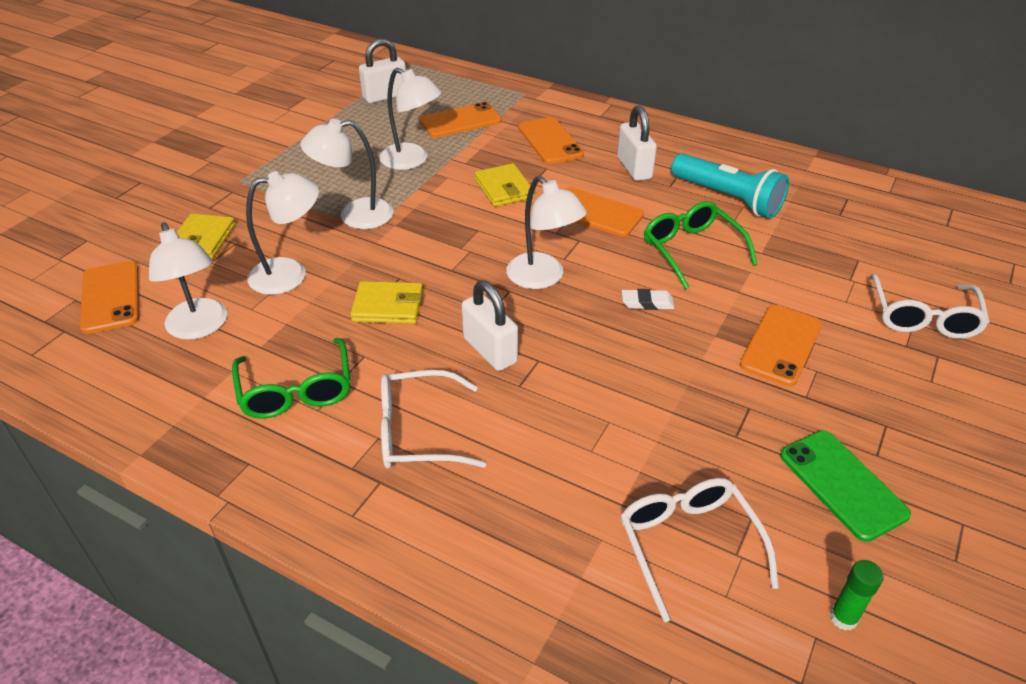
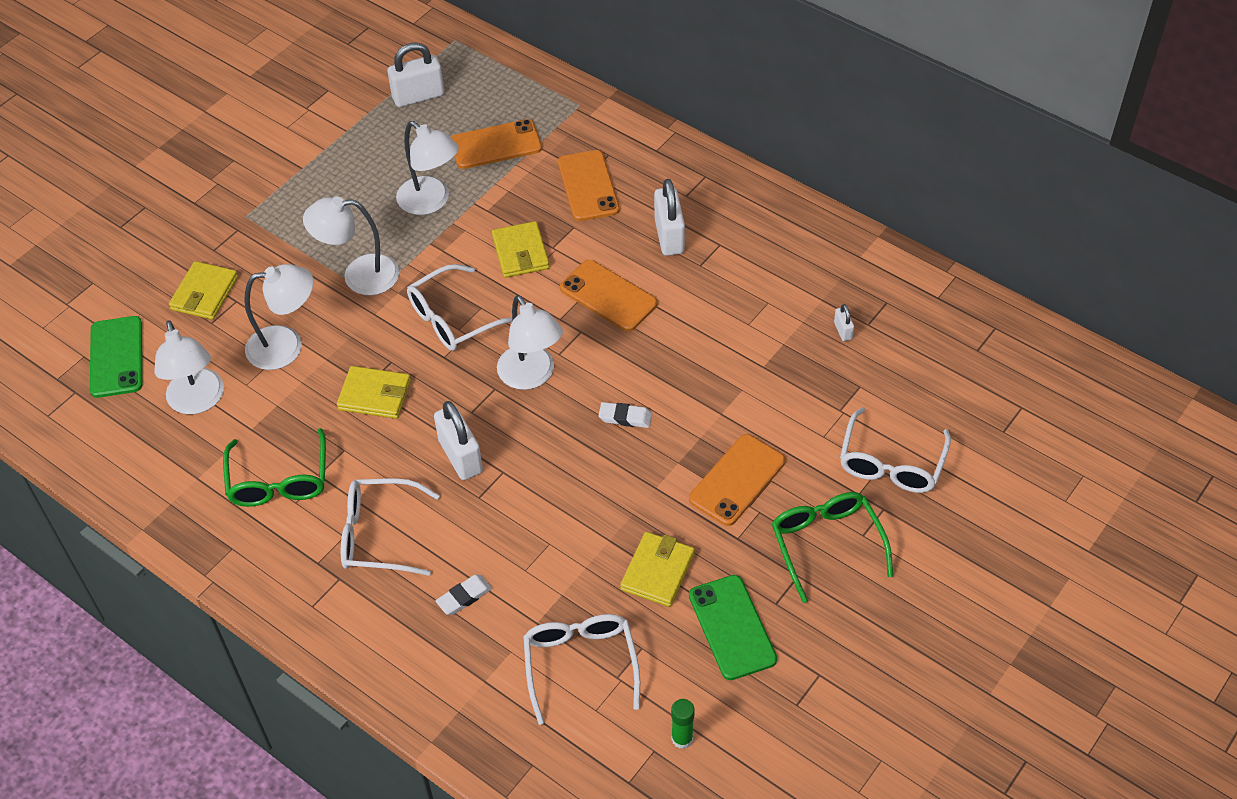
camera: 10 degrees right, 10 degrees up
(111, 297) = (117, 357): orange phone -> green phone
(453, 240) = (453, 318): none -> white glasses
(530, 486) = (464, 597): none -> white eraser
(691, 250) = (692, 356): green glasses -> green glasses (826, 544)
(728, 198) = (756, 290): turquoise flashlight -> none
(736, 437) = (657, 571): none -> yellow wallet
(820, 221) = (843, 331): none -> white padlock

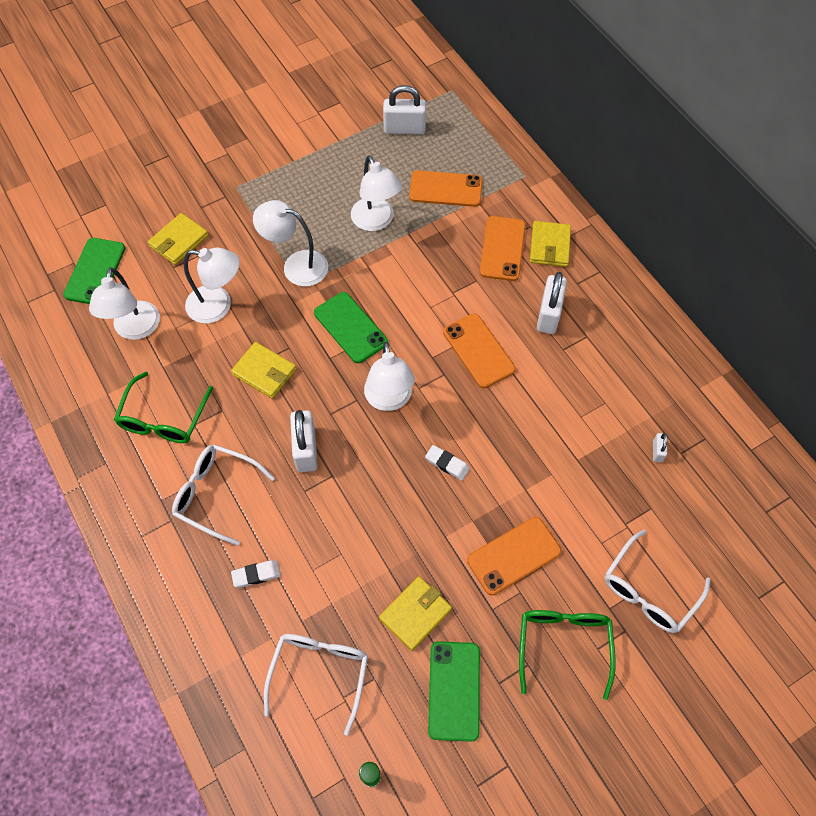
camera: 20 degrees right, 10 degrees up
(453, 318) = (350, 327): white glasses -> green phone
(520, 252) = (426, 288): yellow wallet -> yellow wallet (549, 246)

